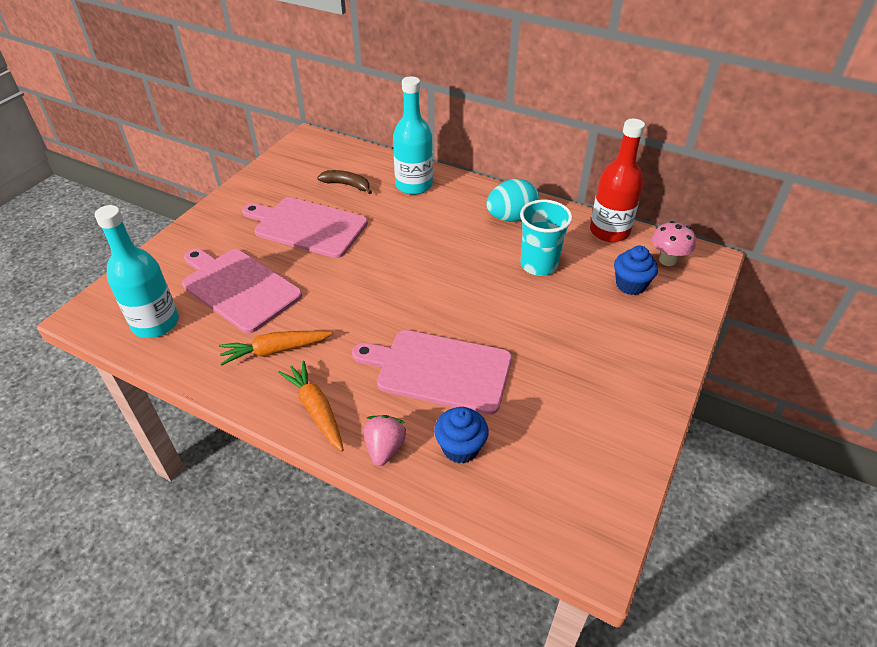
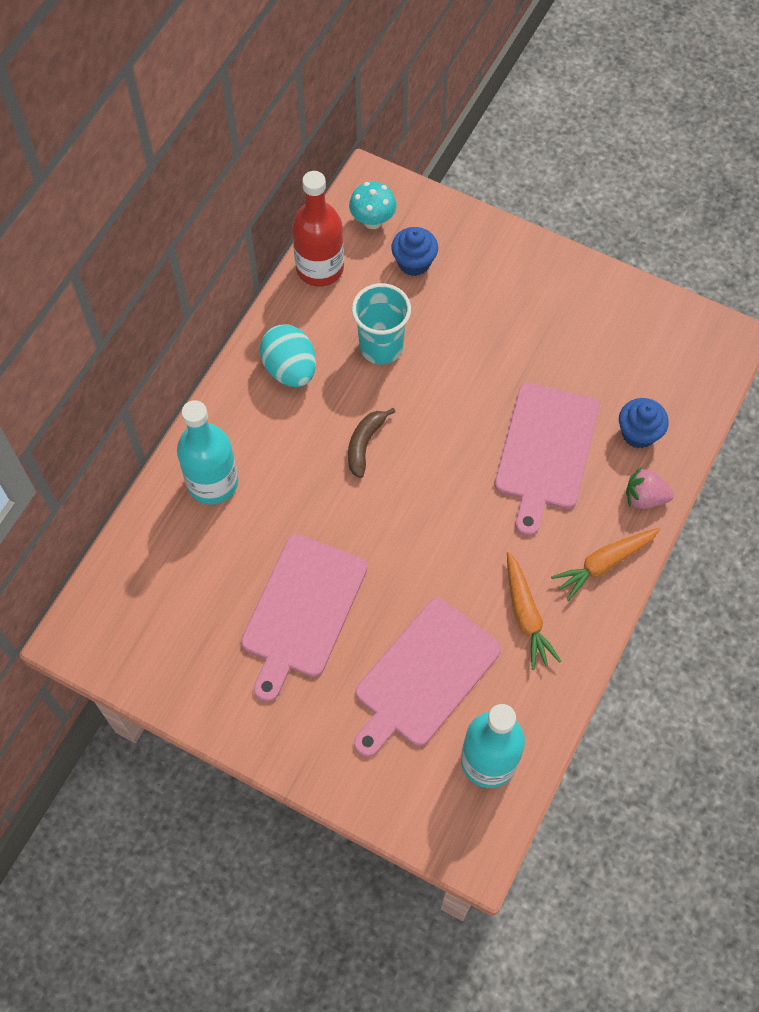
camera: 90 degrees left, 20 degrees up
(347, 185) = (207, 569): brown banana -> brown banana (364, 444)
(667, 260) = (372, 221): pink mushroom -> turquoise mushroom

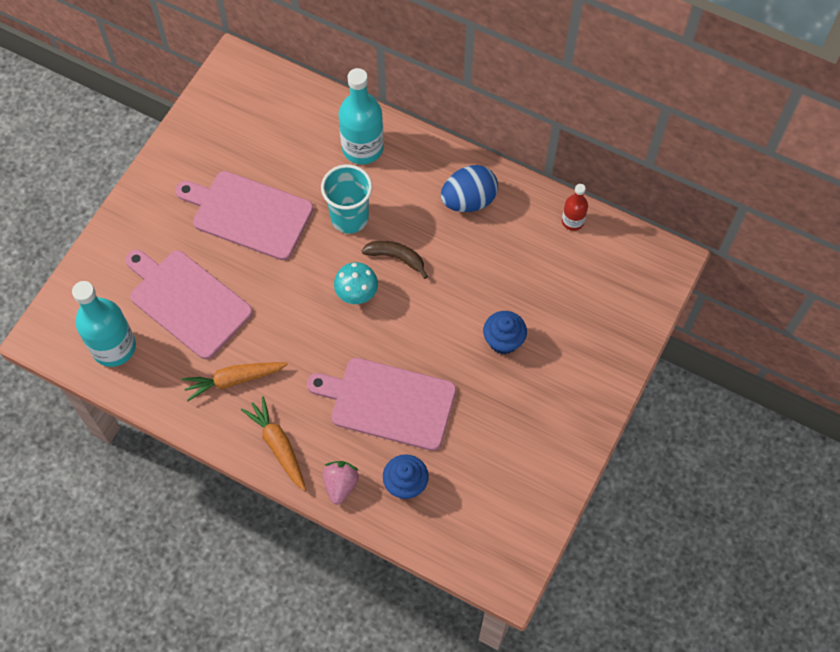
camera: 90 degrees right, 0 degrees up
(290, 369) = (469, 200): turquoise egg -> blue egg
(320, 268) = (572, 221): red bottle -> red bottle, size x0.53
(372, 221) = (626, 263): turquoise mushroom -> turquoise mushroom (357, 294)
(381, 347) = (492, 270): turquoise cup -> turquoise cup (349, 218)
(414, 263) = (582, 298): blue cupcake -> blue cupcake (503, 341)

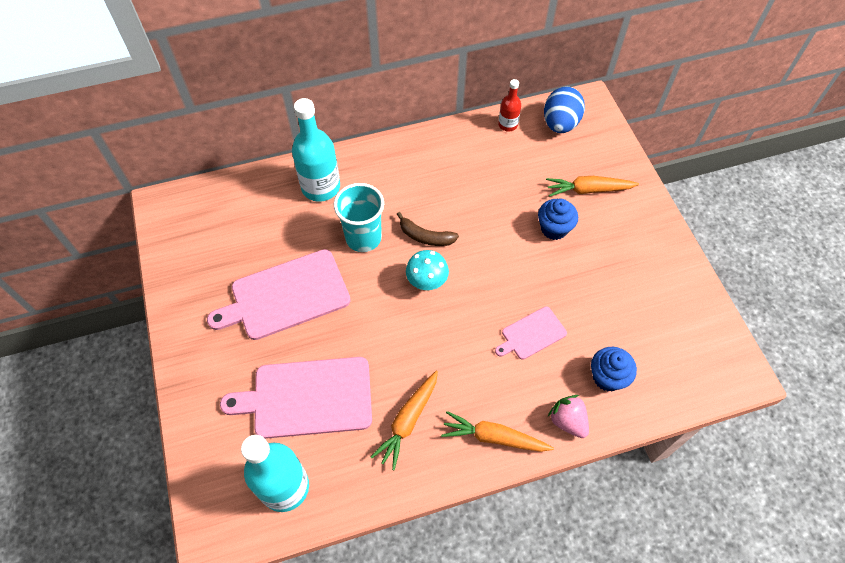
camera: 45 degrees left, 5 degrees down
(388, 402) = (532, 334): pink cutting board -> pink cutting board, size x0.52
(396, 258) = (425, 236): brown banana -> brown banana turned 135 degrees counterclockwise
(469, 200) = (430, 163): blue egg -> blue egg (560, 124)
(571, 335) = (588, 190): none -> orange carrot

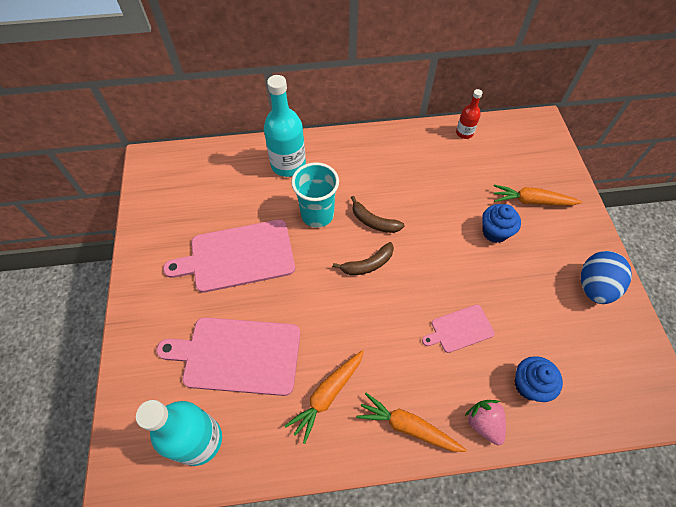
camera: 10 degrees right, 0 degrees up
(427, 283) = (368, 264): turquoise mushroom -> brown banana
(560, 124) = (512, 138): blue egg -> blue egg (594, 286)

